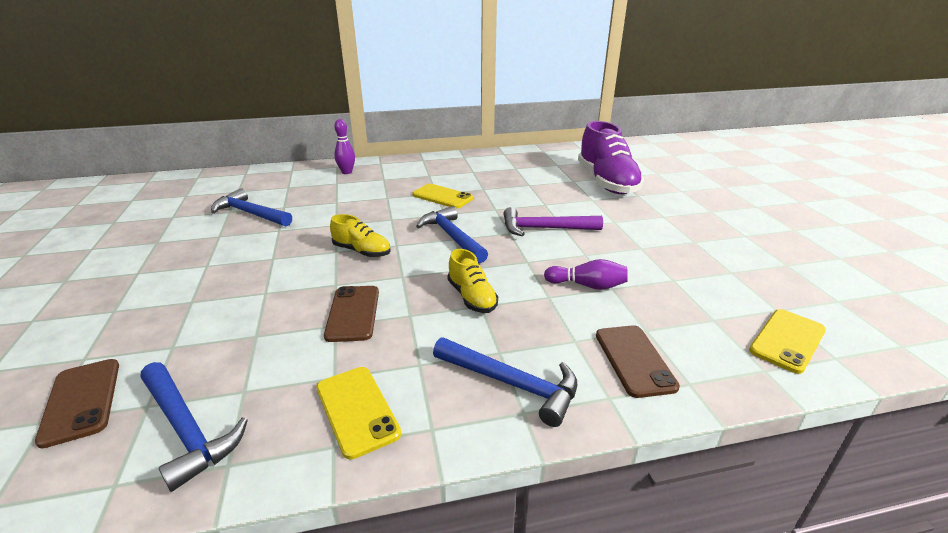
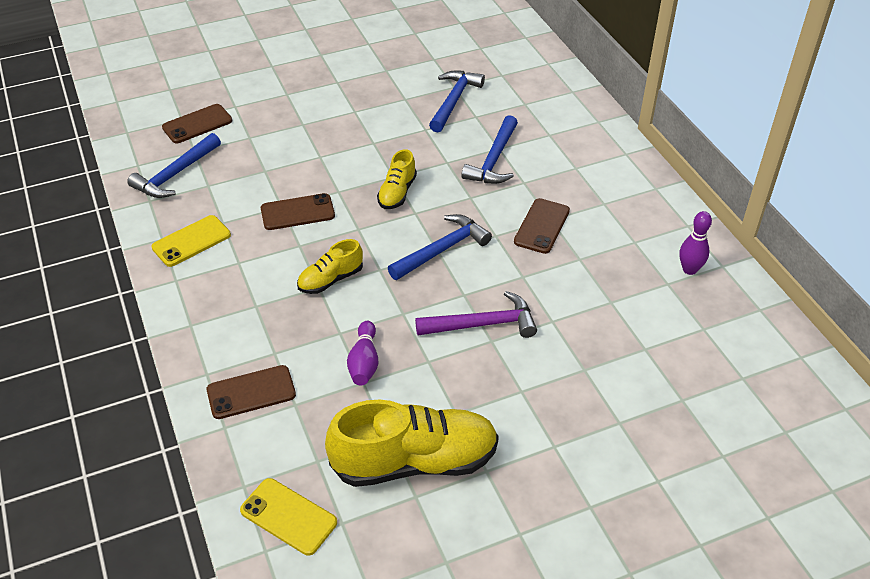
camera: 80 degrees right, 15 degrees up
(347, 172) = (584, 134): purple bowling pin -> purple bowling pin (689, 269)
(442, 197) = (542, 226): yellow phone -> brown phone
(511, 383) = (220, 316): blue hammer -> blue hammer (494, 160)
(545, 229) = (482, 324): purple hammer -> purple hammer turned 90 degrees clockwise
(607, 182) = (655, 388): purple shoe -> none
(696, 269) = (415, 461): none -> yellow shoe

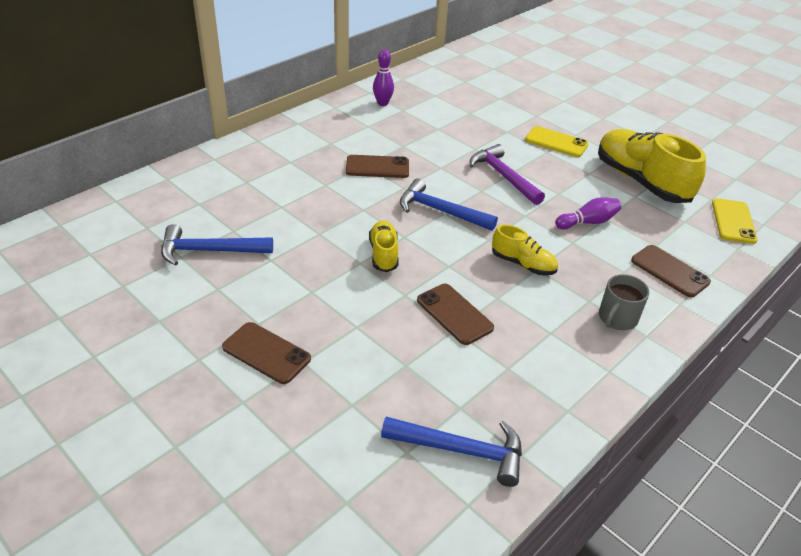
camera: 115 degrees left, 5 degrees down
(191, 241) = (552, 382): yellow phone -> yellow phone (556, 142)
(197, 124) = (350, 475): brown phone -> brown phone (266, 353)
(222, 315) = (617, 318): none -> grey mug
(397, 193) = (383, 254): yellow shoe -> yellow shoe turned 90 degrees counterclockwise
(494, 160) = (301, 206): blue hammer -> none

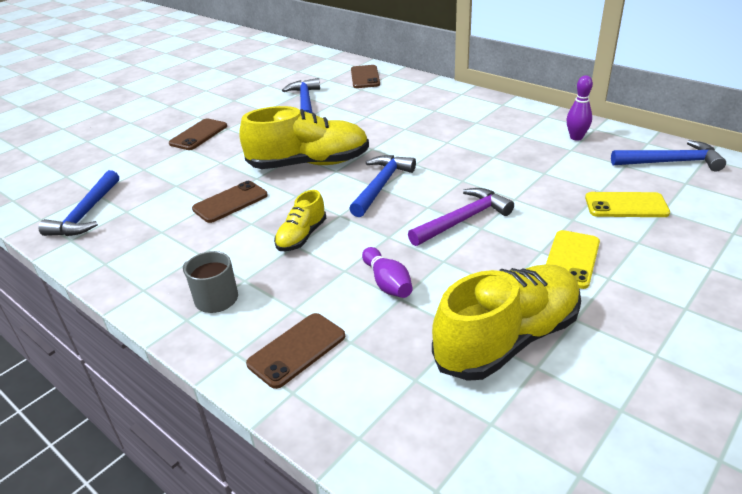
camera: 90 degrees right, 5 degrees down
(377, 167) = (445, 147): brown phone -> brown phone (365, 77)
(383, 254) = (309, 164): yellow shoe -> yellow shoe, size x1.95
(435, 78) = (670, 162): none -> blue hammer
(733, 221) = (431, 444): yellow phone -> yellow phone (626, 205)

